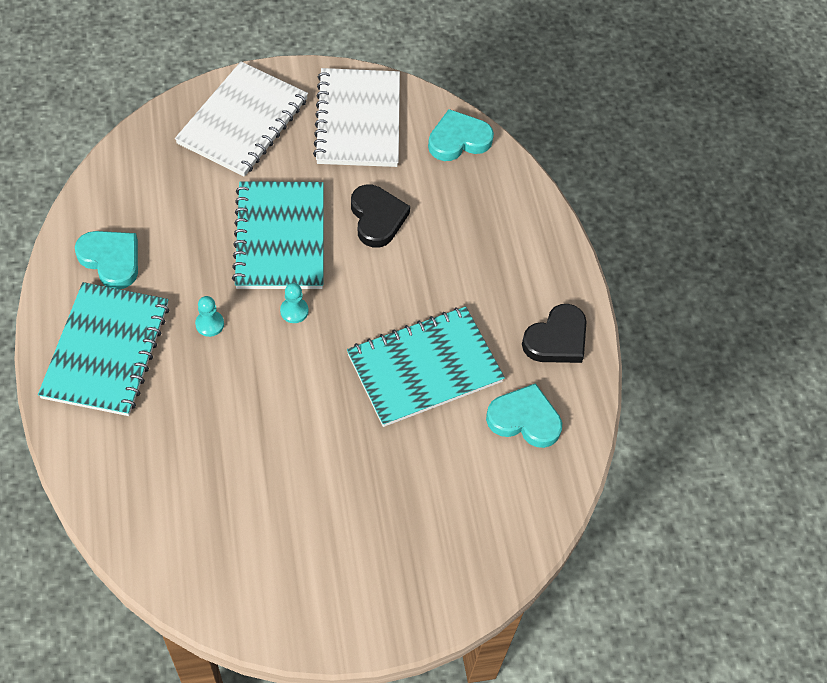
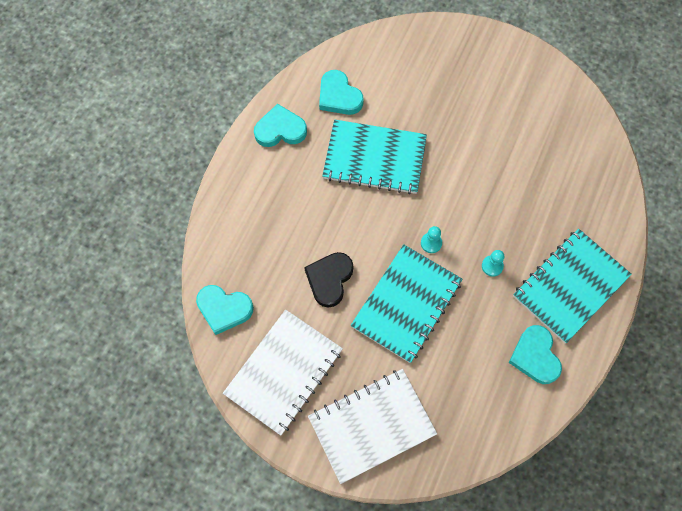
camera: 140 degrees left, 10 degrees up
(556, 339) = (280, 130): black heart -> turquoise heart

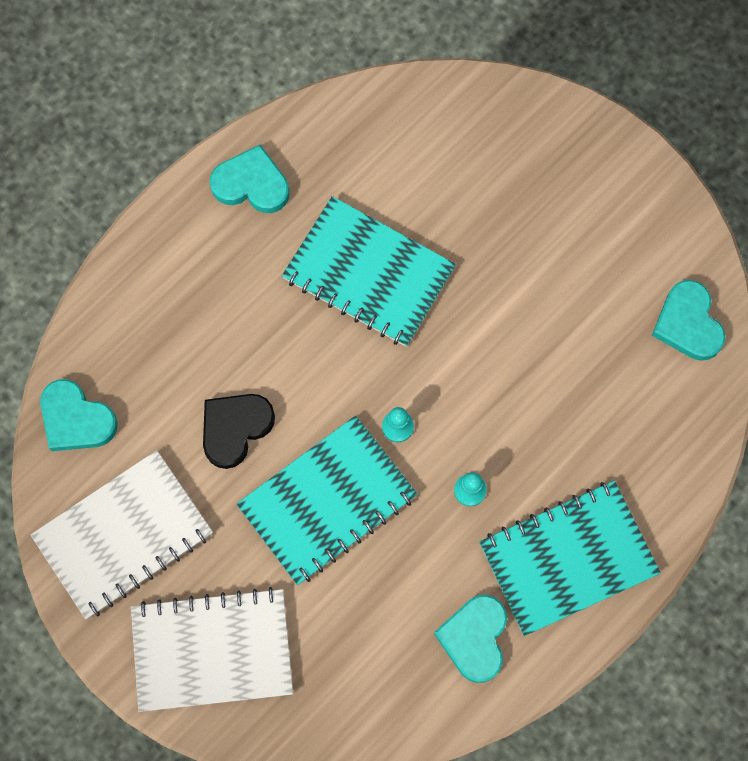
camera: 20 degrees right, 5 degrees up
(339, 96) = (355, 161): turquoise heart -> turquoise heart (688, 323)

